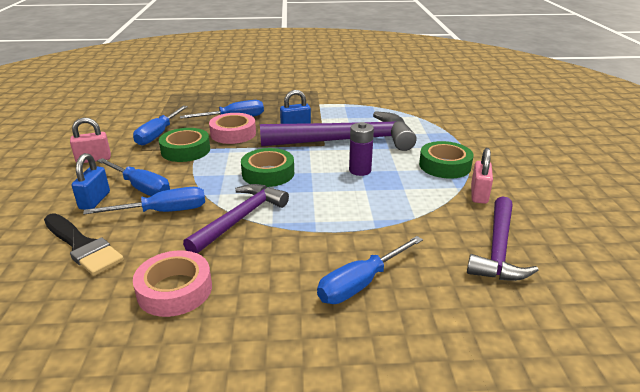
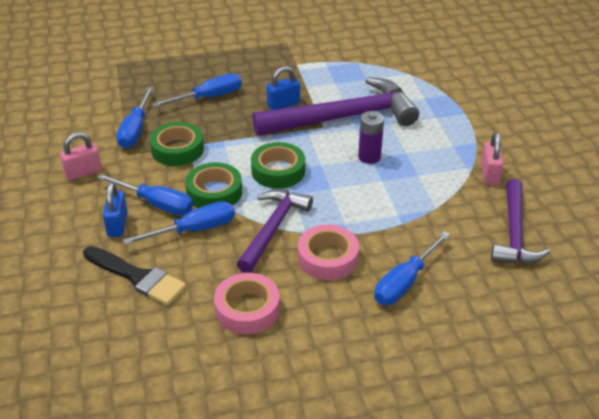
camera: 10 degrees left, 10 degrees up
(233, 133) = (218, 120): pink tape -> pink tape (327, 258)
(444, 165) = (451, 141): green tape -> green tape (214, 192)

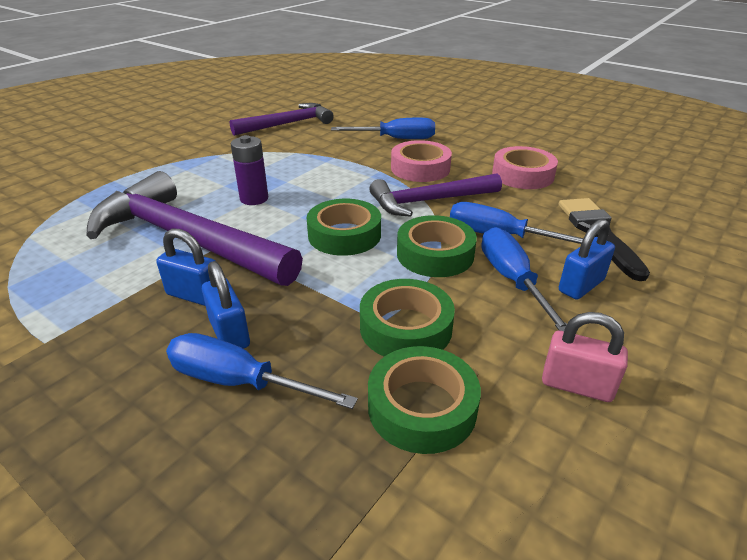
camera: 130 degrees left, 5 degrees down
(135, 130) = (422, 407): blue screwdriver -> green tape
(241, 104) = (229, 333): none -> blue padlock
(489, 174) = (218, 146): pink padlock -> none

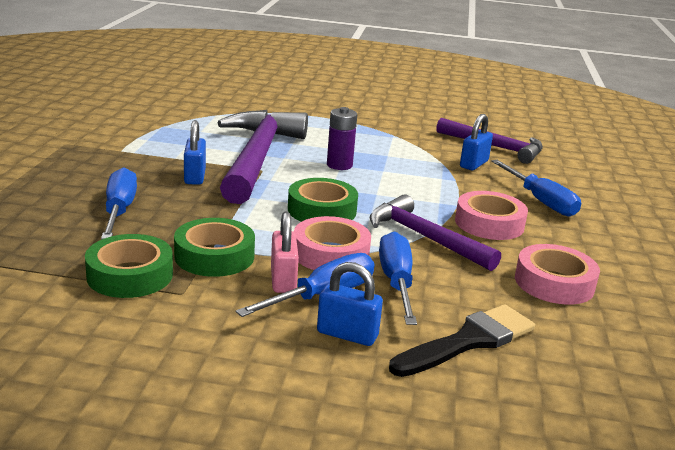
camera: 60 degrees right, 10 degrees down
(229, 333) = (163, 197): blue padlock -> blue padlock (473, 164)
(435, 254) = (330, 253): green tape -> pink tape
(576, 385) = (192, 339): pink padlock -> pink padlock (283, 280)

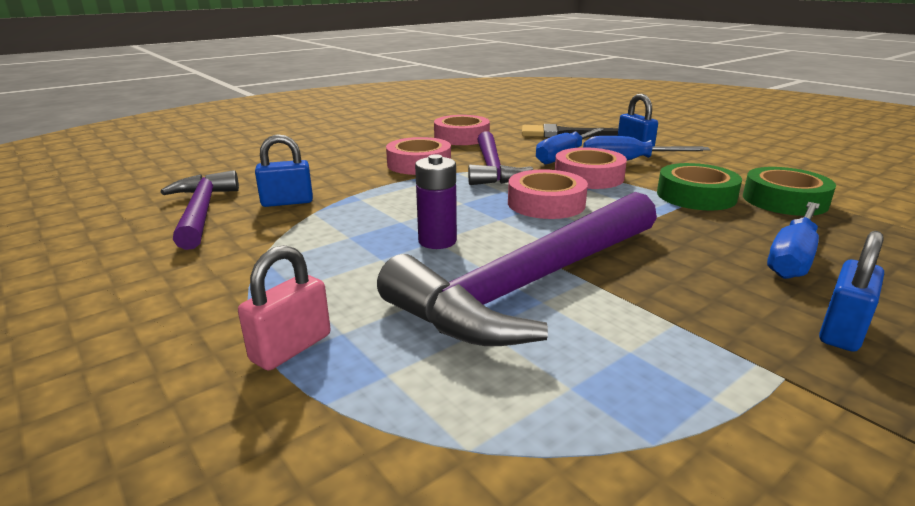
camera: 135 degrees left, 0 degrees up
(195, 176) = (661, 278): blue padlock -> blue padlock (842, 331)
(283, 280) = (649, 173): pink padlock -> pink padlock (291, 348)
(322, 210) = (546, 203): green tape -> pink tape
(540, 201) = (333, 165): blue screwdriver -> none

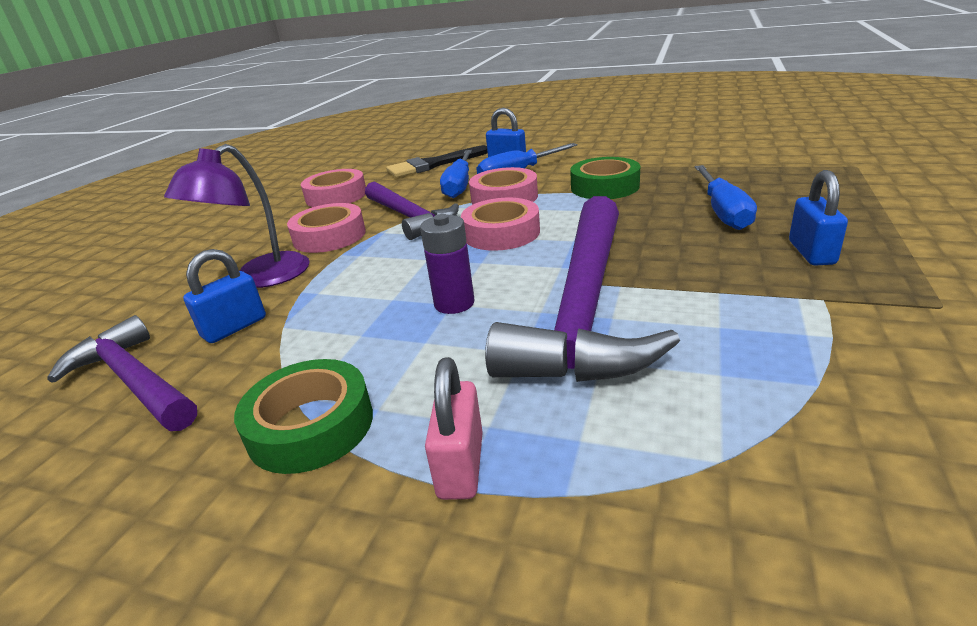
camera: 30 degrees left, 5 degrees up
(341, 177) = (260, 278): none -> purple lamp
(784, 200) = (665, 170): green tape -> green tape (311, 426)

